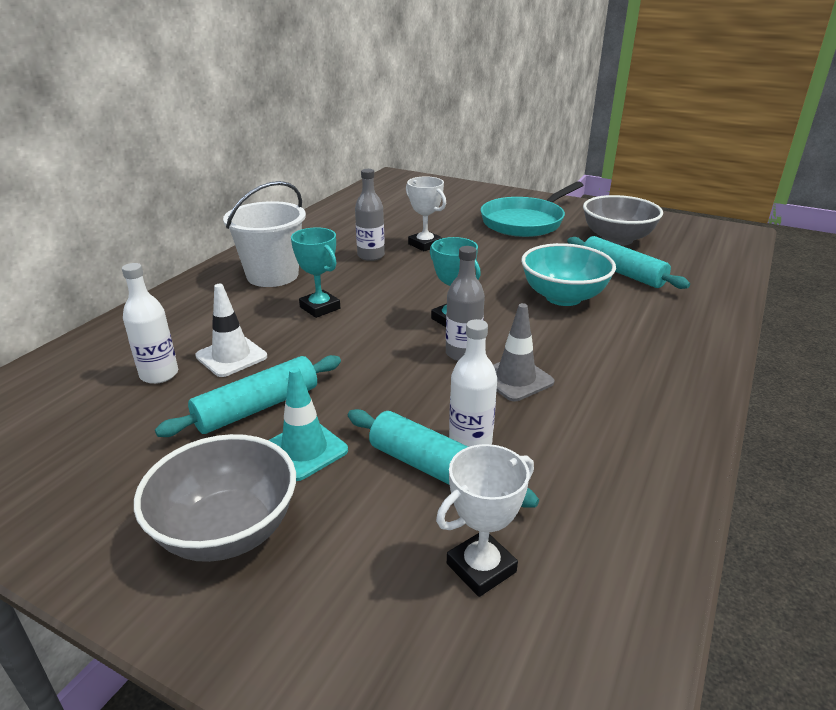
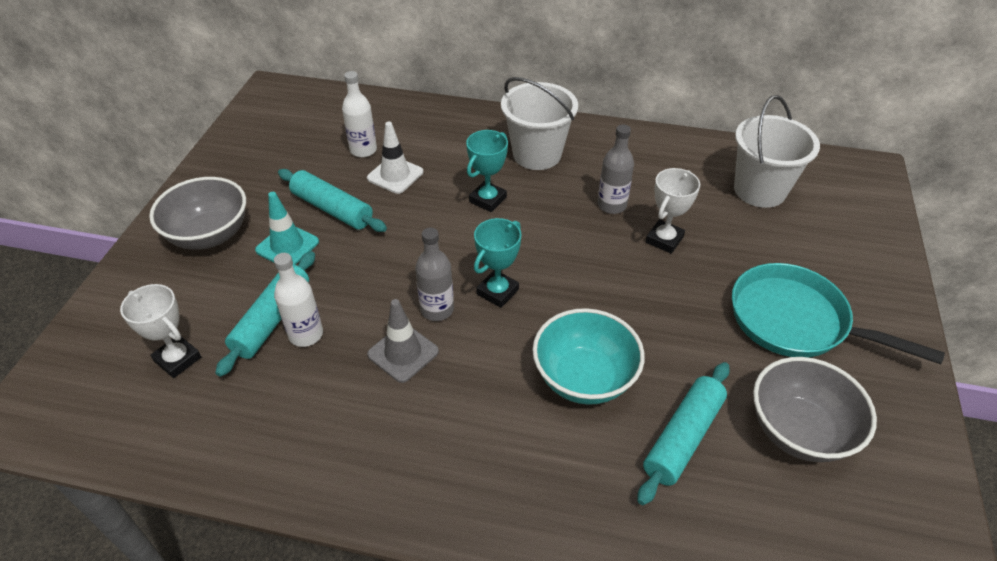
camera: 75 degrees right, 15 degrees up
(392, 206) = (759, 190): none -> white bucket

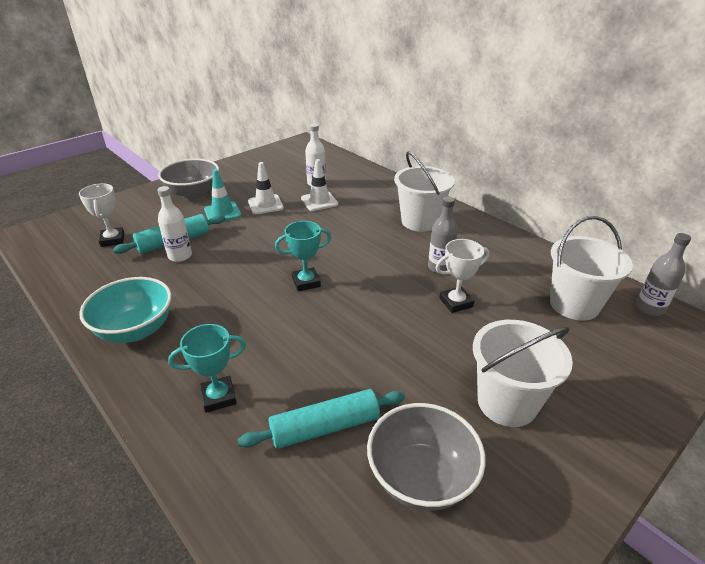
camera: 35 degrees right, 10 degrees down
(332, 209) = (265, 204): turquoise rolling pin -> white traffic cone
(403, 353) = (215, 288): grey traffic cone -> none
(437, 309) = (260, 275): grey bottle -> grey bottle (649, 308)
(488, 200) = (359, 233): turquoise trophy -> turquoise trophy (218, 397)
(584, 378) = (301, 355): turquoise bowl -> turquoise bowl (136, 330)
(796, 321) = (507, 402): turquoise pan -> white bucket

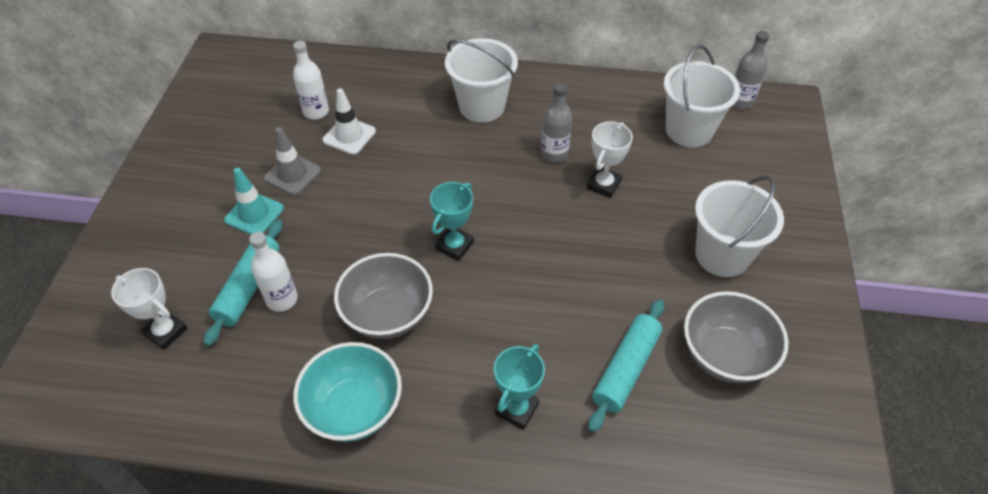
camera: 40 degrees left, 15 degrees up
(193, 193) = (178, 208): grey bowl -> grey bowl (388, 314)
(265, 204) = (292, 174): white traffic cone -> grey traffic cone

